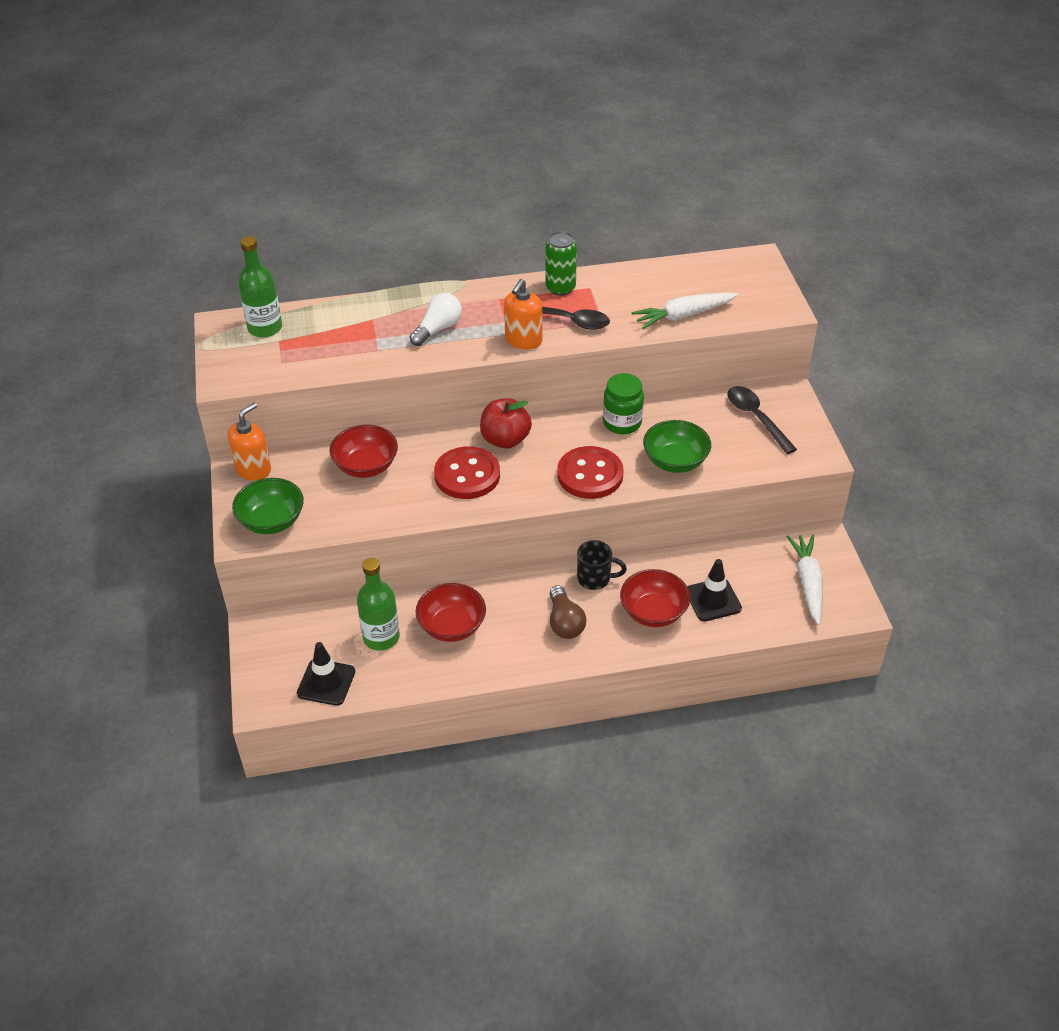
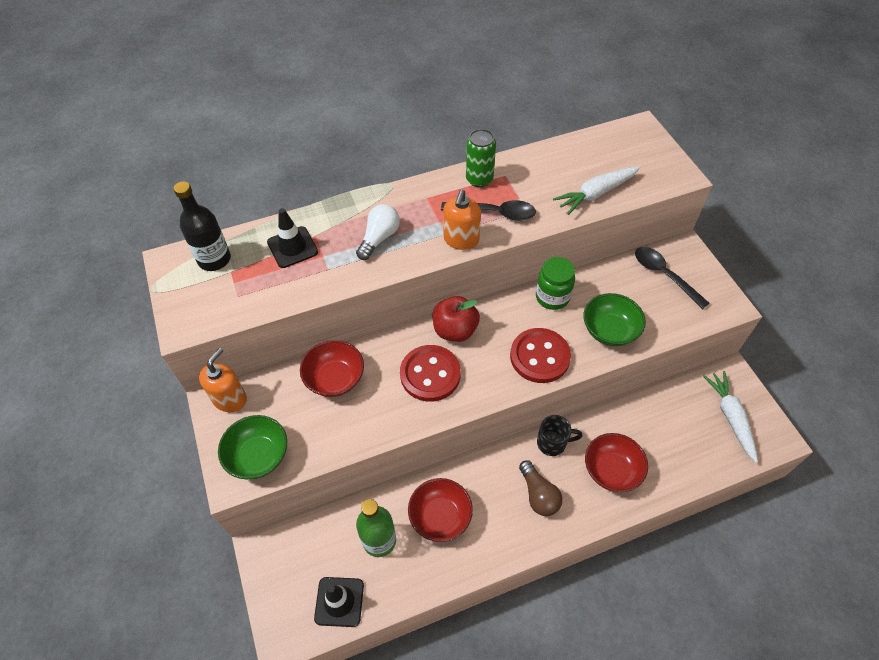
camera: 10 degrees left, 10 degrees up
(265, 328) = (214, 259): green bottle -> black bottle
(713, 600) = (658, 448): black traffic cone -> black traffic cone (292, 247)

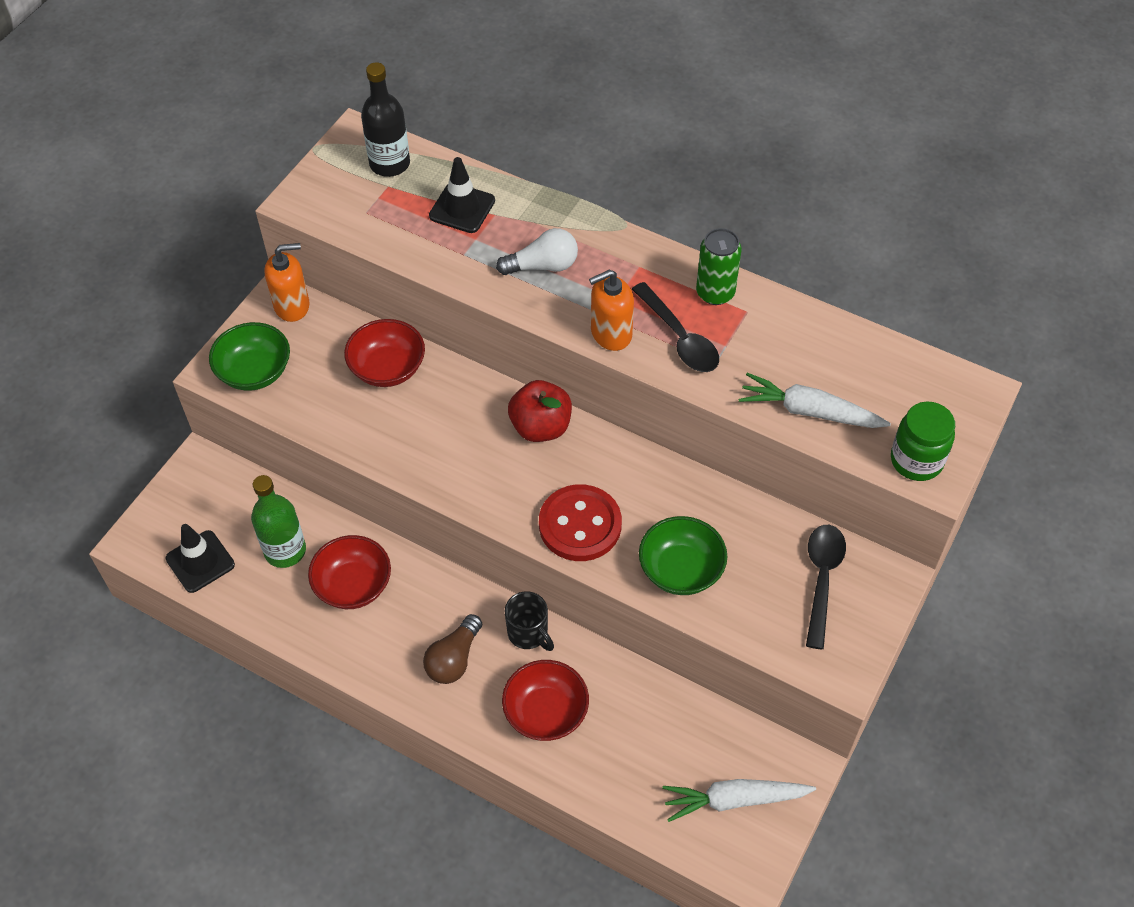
camera: 50 degrees right, 0 degrees up
(430, 374) = (466, 442): red button -> none
(552, 297) = (674, 487): green jar -> green jar (916, 460)
(730, 417) = (734, 800): white carrot -> white carrot turned 135 degrees counterclockwise

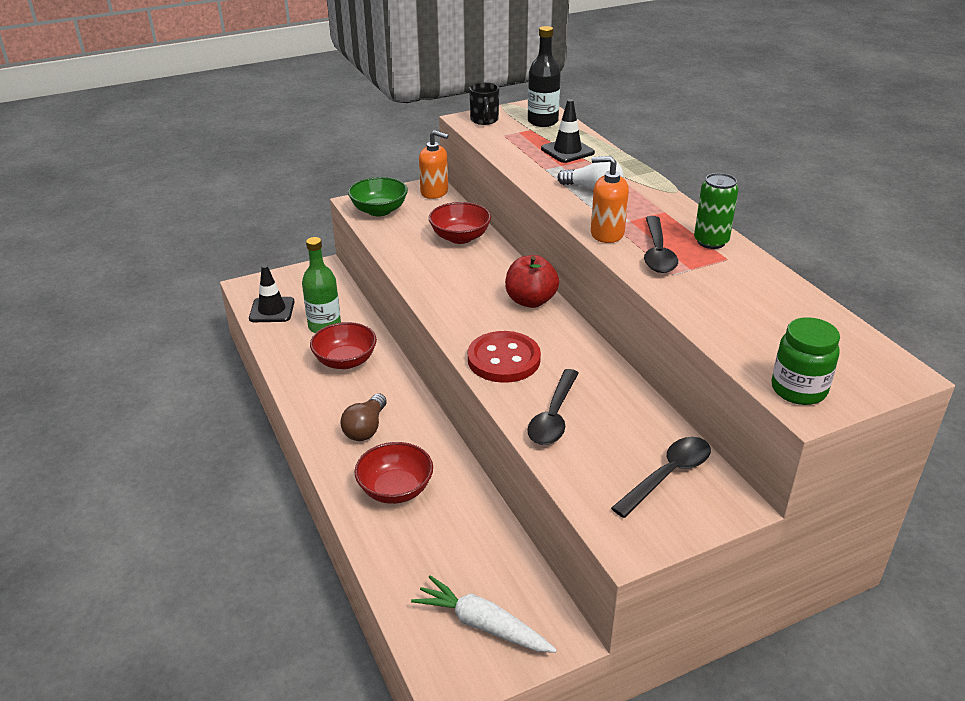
camera: 35 degrees right, 20 degrees down
(454, 659) = (366, 428): brown light bulb -> brown light bulb turned 45 degrees counterclockwise
(529, 633) = (431, 439): black mug -> black mug (484, 120)
(681, 570) = (553, 416): green bowl -> black spoon
(809, 411) = (725, 326): white carrot -> none

